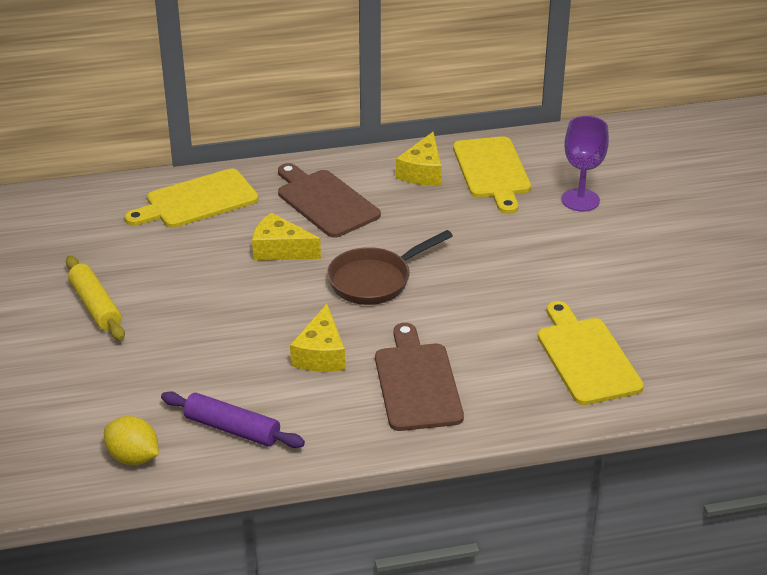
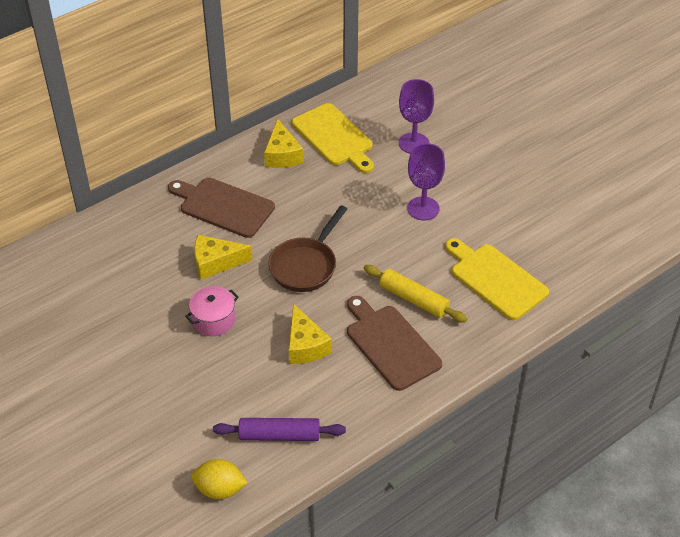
camera: 25 degrees left, 10 degrees up
(96, 306) = (100, 366): yellow rolling pin -> yellow rolling pin (414, 299)
(197, 201) = (119, 239): yellow cutting board -> none
(240, 301) = (214, 320): none -> pink pot
(547, 264) = (423, 208): none -> purple goblet

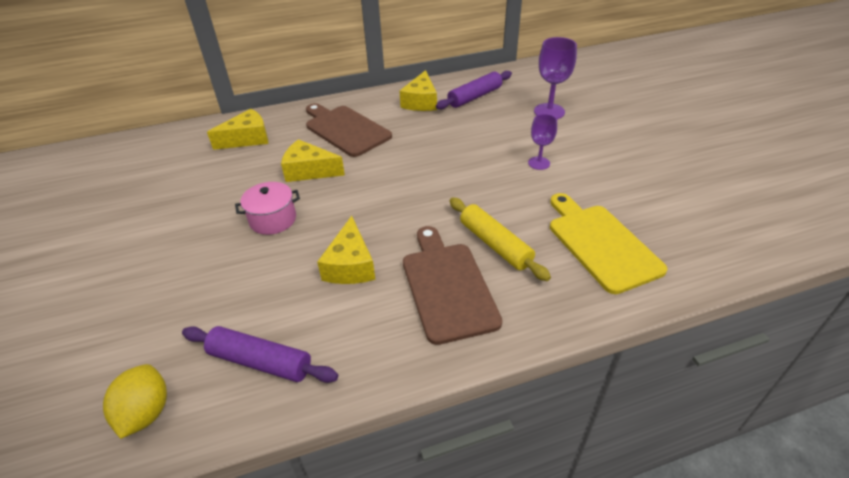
camera: 20 degrees right, 5 degrees down
(129, 239) = (247, 139): none -> yellow cheese
(220, 489) = (146, 413): yellow lemon -> yellow lemon turned 60 degrees clockwise
(306, 265) = (394, 189): brown pan -> none
(334, 137) = (475, 97): yellow cutting board -> purple rolling pin
(423, 208) = (539, 163): purple goblet -> purple goblet, size x0.63

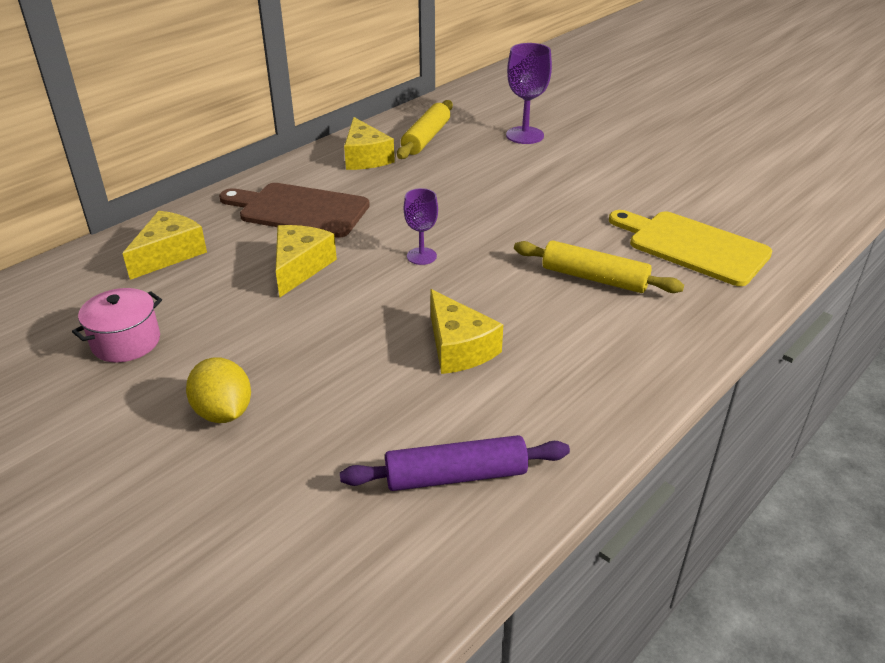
camera: 30 degrees left, 5 degrees down
(146, 413) = (371, 581): yellow lemon -> yellow lemon (223, 412)
(273, 219) = (310, 332): pink pot -> pink pot (126, 342)
(309, 171) = (300, 267): yellow cheese -> yellow cheese turned 120 degrees clockwise
(447, 286) = (585, 332): brown cutting board -> none
(475, 97) = (426, 138): purple rolling pin -> yellow rolling pin
(539, 163) = (563, 189): purple goblet -> purple goblet (421, 256)

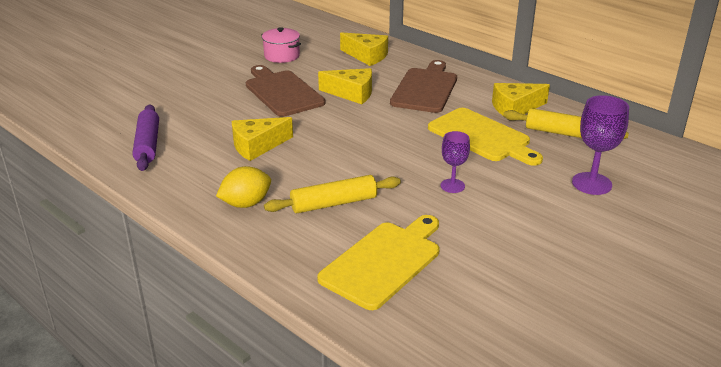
camera: 90 degrees right, 5 degrees down
(223, 412) = (218, 84): yellow lemon -> yellow lemon (246, 203)
(278, 333) = (282, 92): none -> brown cutting board
(421, 256) = (365, 133): purple goblet -> purple goblet (452, 186)
(433, 181) = (482, 137): none -> yellow cutting board
(594, 278) = (333, 203): yellow rolling pin -> yellow rolling pin turned 45 degrees clockwise

